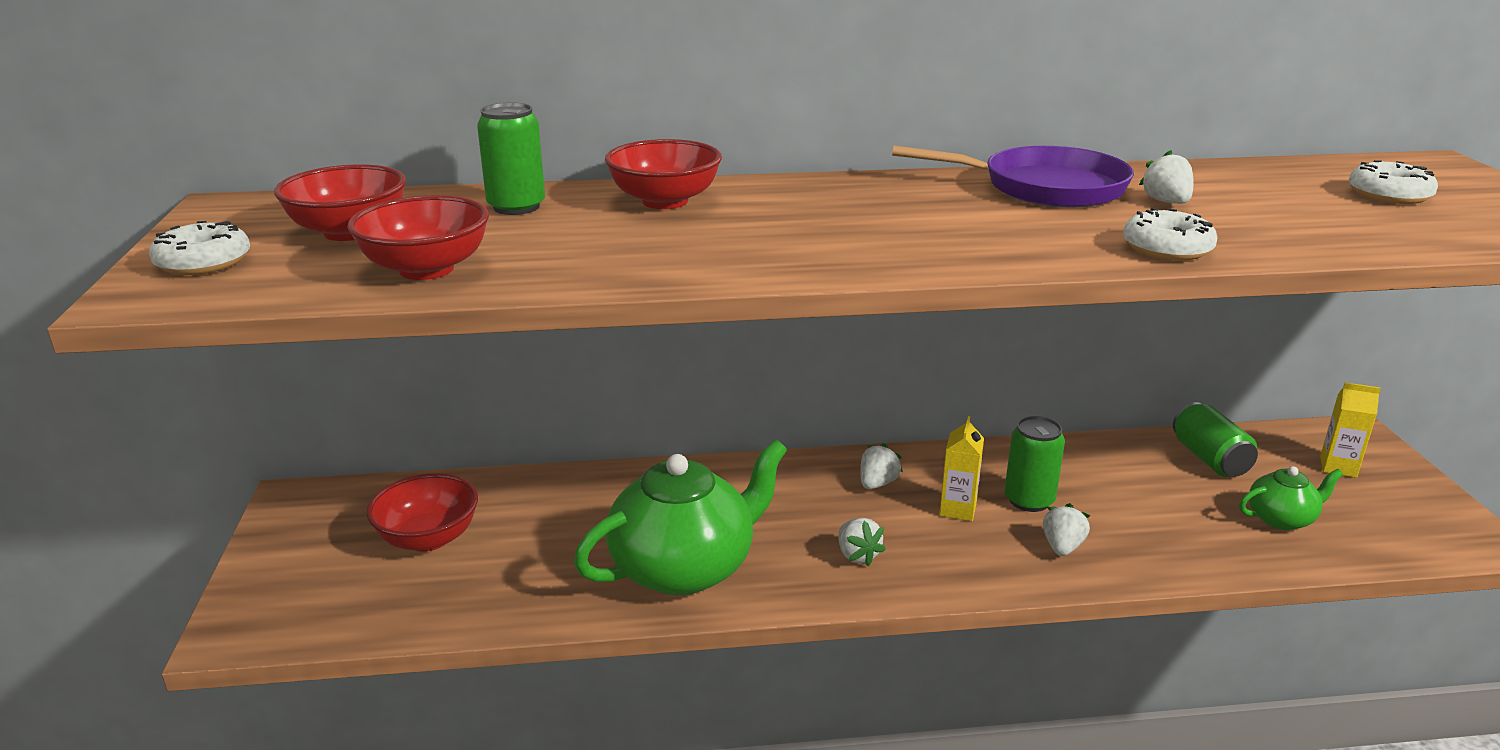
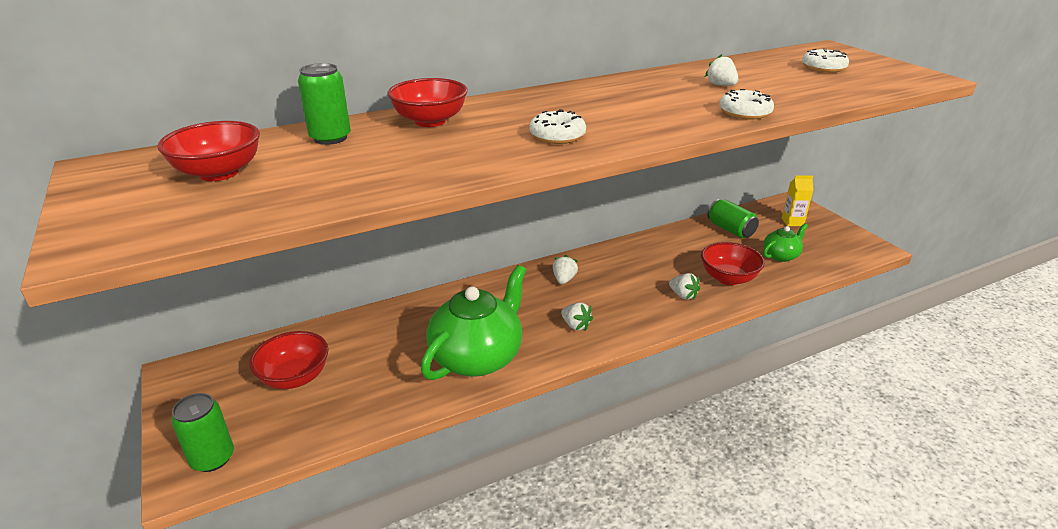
camera: 20 degrees left, 5 degrees up
(203, 262) = (117, 213): white donut -> white donut (557, 136)
(426, 269) = (303, 192): red bowl -> red bowl (728, 278)
(958, 509) = (617, 286): yellow carton -> none
(1029, 500) = (652, 272): green can -> green can (212, 458)
(1044, 188) = (649, 84): purple pan -> none
(1062, 547) = (683, 295): white strawberry -> white strawberry turned 135 degrees clockwise

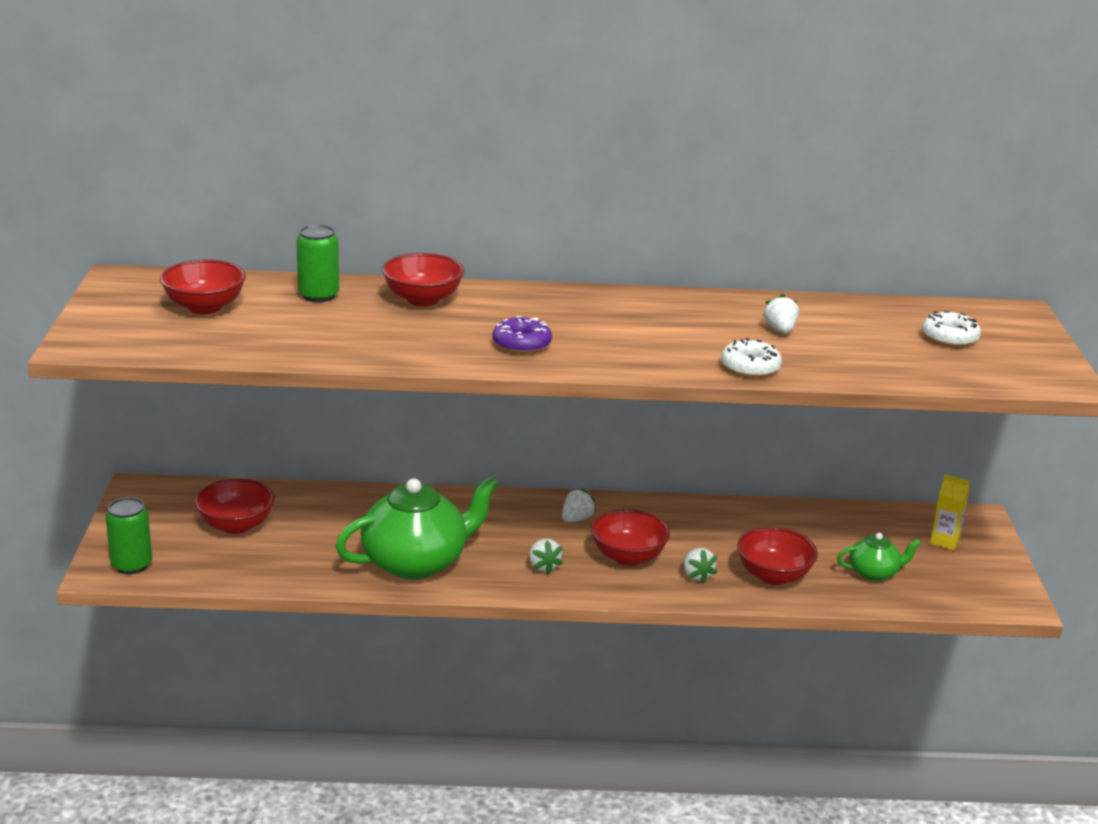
camera: 25 degrees right, 5 degrees down
(557, 136) = (521, 344): white donut -> purple donut
(625, 296) = (628, 556): none -> red bowl
(730, 230) = (845, 526): green can -> none

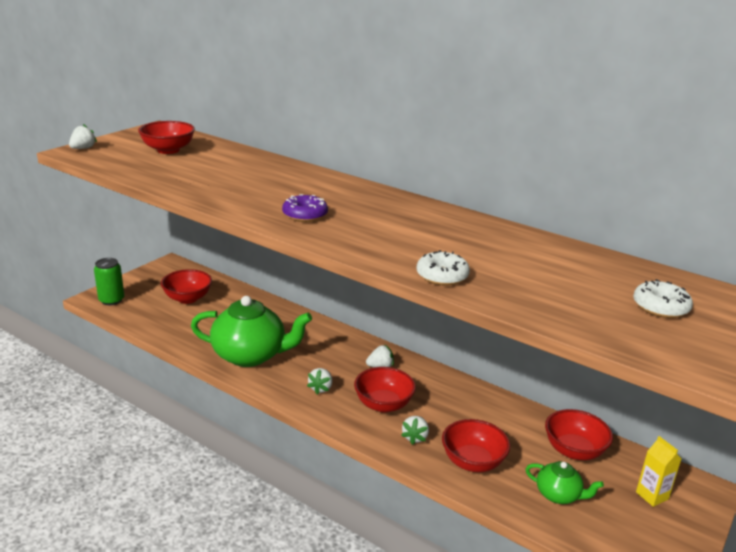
camera: 35 degrees right, 0 degrees up
(319, 295) = (238, 159): green can -> none
(423, 299) = (292, 176): red bowl -> red bowl (574, 450)
(780, 330) = (510, 258): white strawberry -> white strawberry (83, 148)

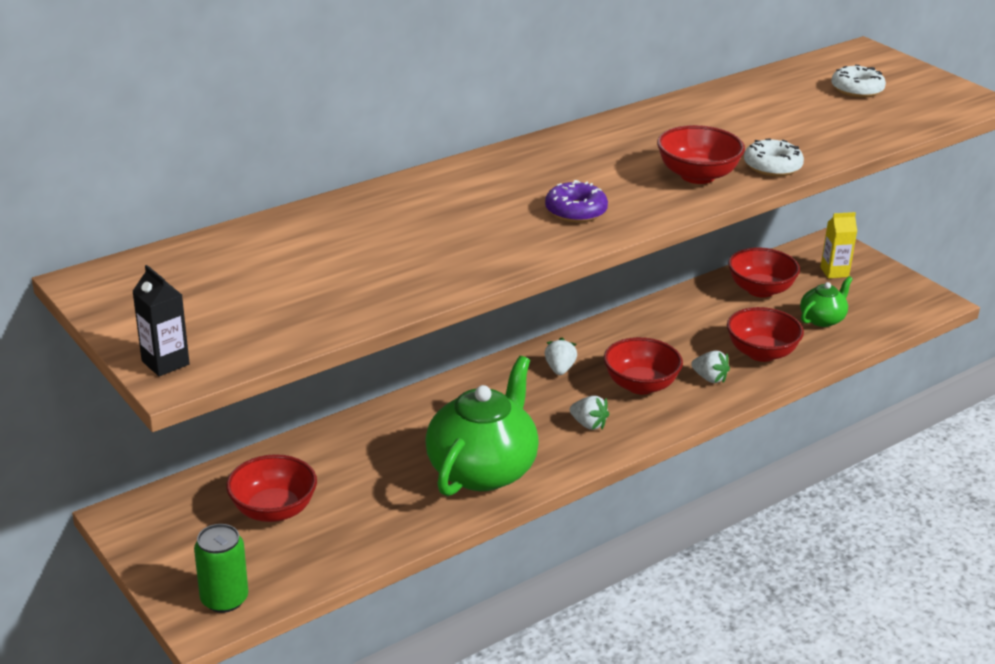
camera: 70 degrees left, 5 degrees up
(83, 148) = (165, 363): white strawberry -> black carton
(168, 150) = (235, 281): red bowl -> red bowl (697, 176)

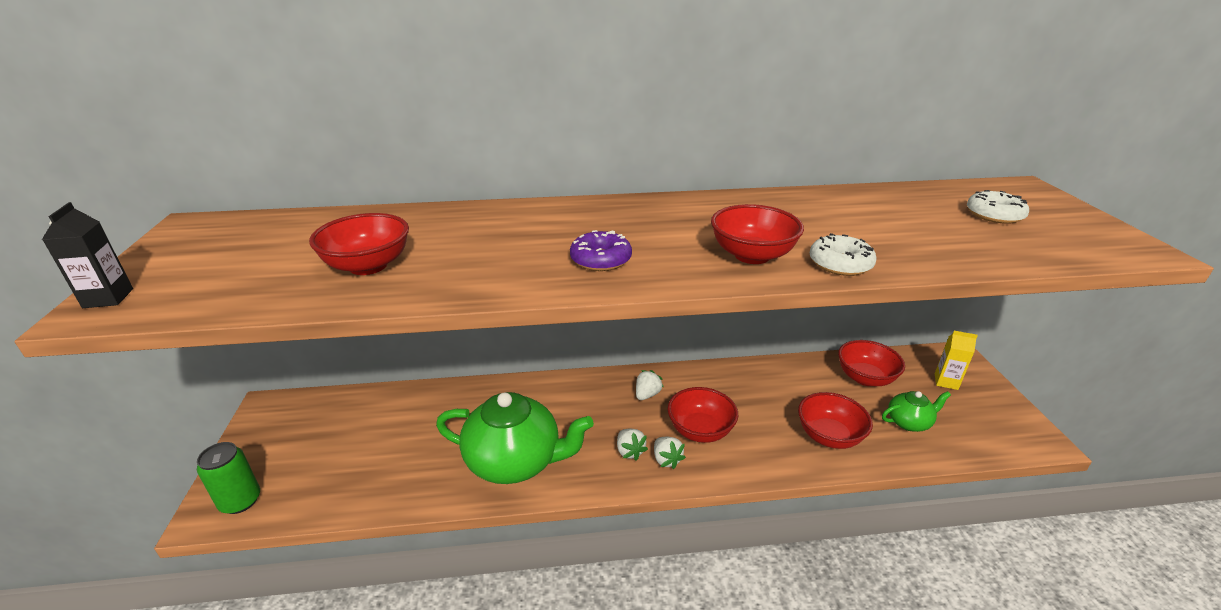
camera: 30 degrees right, 0 degrees up
(273, 510) = (349, 438): red bowl -> red bowl (368, 266)
(483, 469) = (515, 461): green teapot -> green teapot turned 45 degrees clockwise
(709, 378) = (765, 445): white strawberry -> white strawberry (666, 460)

